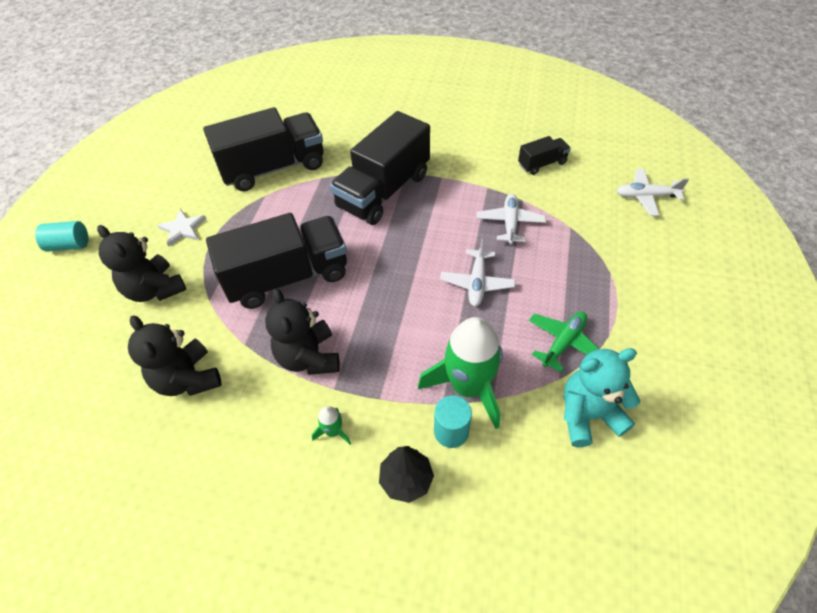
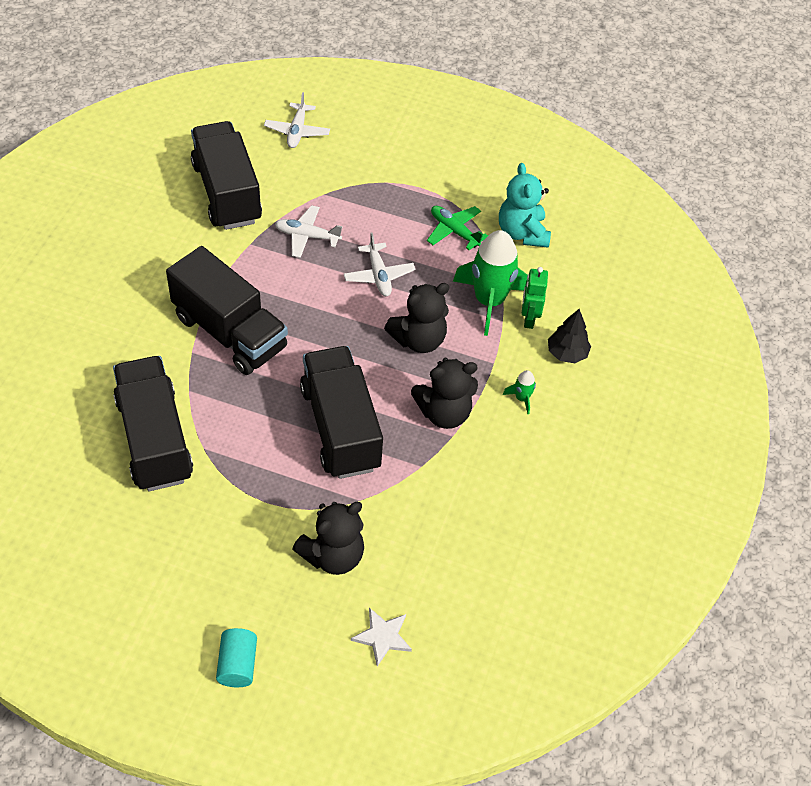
camera: 90 degrees left, 0 degrees up
(183, 229) = (240, 534): white star -> white star (382, 637)
(188, 379) = (455, 513): black teddy bear -> black teddy bear (418, 340)
(451, 431) = (528, 319): turquoise cylinder -> green robot
(477, 283) = (378, 275): white plane -> white plane turned 60 degrees clockwise
(542, 164) = (227, 193): black truck -> black truck, size x2.14

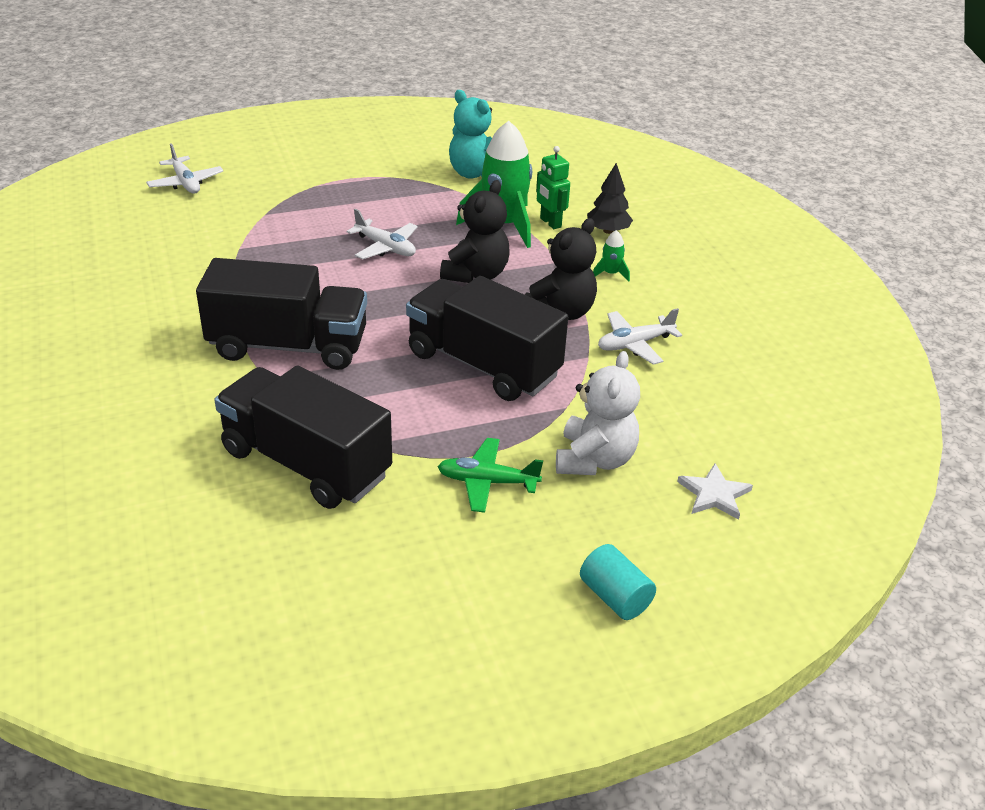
camera: 35 degrees left, 15 degrees down
(227, 193) = (163, 249): black truck -> none
(307, 236) = (283, 248): white plane -> white plane (634, 344)
(333, 555) = (594, 460): black teddy bear -> white teddy bear
(454, 231) = (416, 194): green plane -> green plane (487, 482)

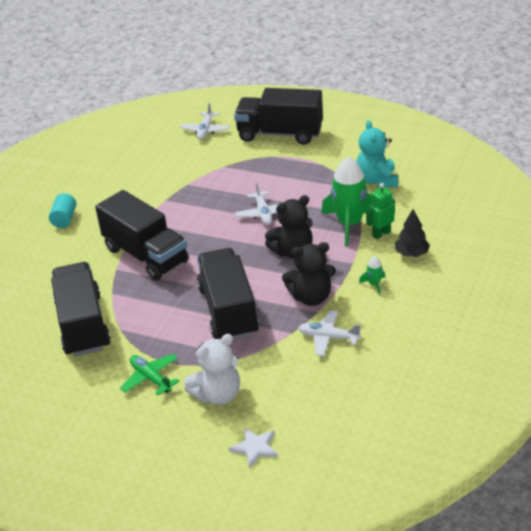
camera: 45 degrees right, 0 degrees up
(294, 160) = (280, 134): none -> black truck
(550, 223) = (381, 234): green robot -> green robot turned 45 degrees clockwise
(615, 597) = (136, 470): turquoise cylinder -> turquoise cylinder (64, 219)

